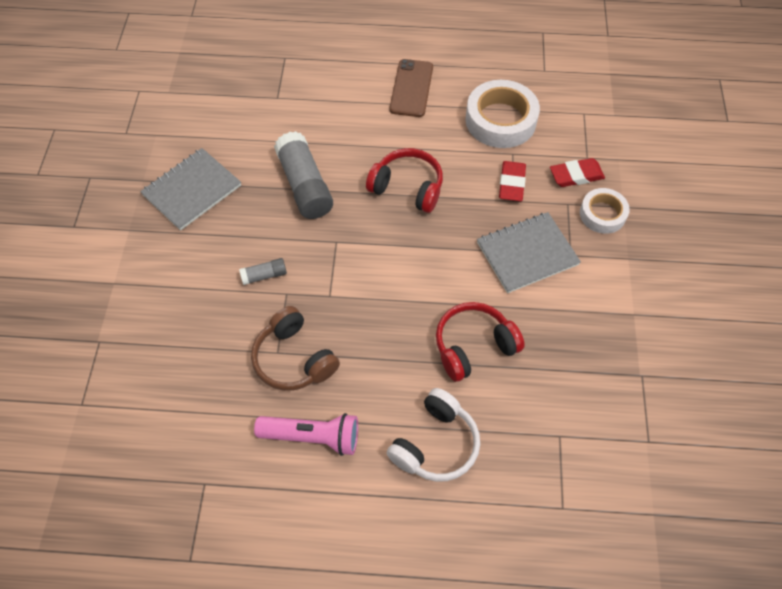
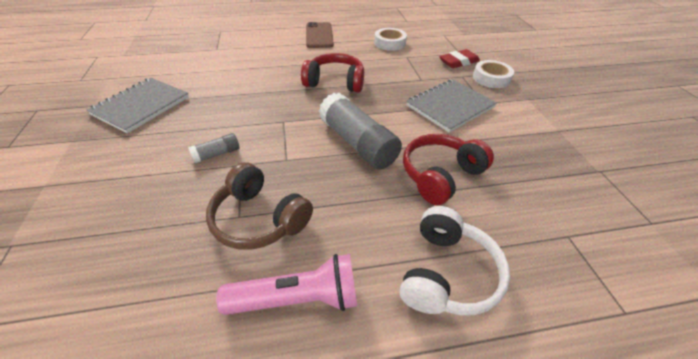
camera: 15 degrees left, 15 degrees down
(305, 186) = (247, 91): grey glue stick -> grey glue stick (357, 143)
(500, 120) = (389, 43): white tape -> white tape, size x0.60
(512, 183) = (415, 71): red eraser -> none

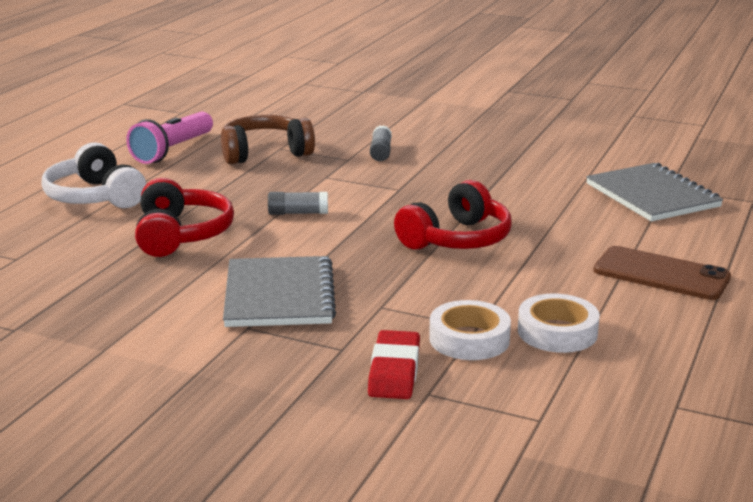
camera: 125 degrees right, 20 degrees down
(141, 106) = (526, 134): grey notebook -> grey notebook (652, 195)
(357, 143) = (298, 213): grey glue stick -> grey glue stick, size x0.47
(491, 78) = (297, 373): white tape -> white tape (469, 339)

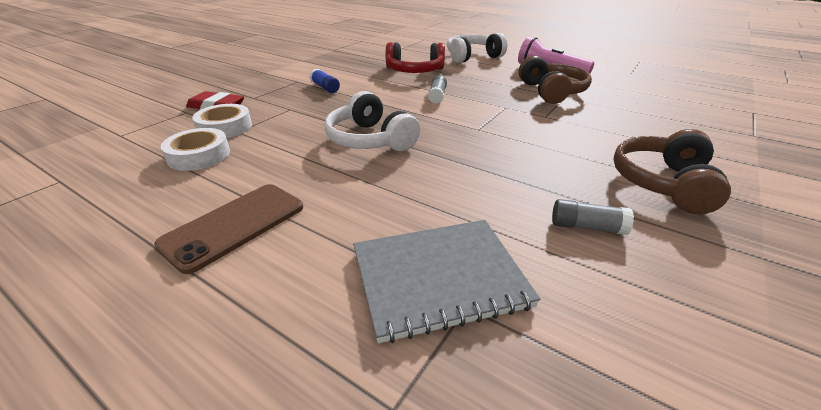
camera: 100 degrees right, 10 degrees up
(279, 295) = (325, 87): grey notebook -> blue glue stick
(381, 152) = (565, 129): grey glue stick -> grey glue stick (587, 227)
(457, 239) = (370, 140): red headphones -> white headphones
(476, 128) = (663, 183): none -> brown headphones

